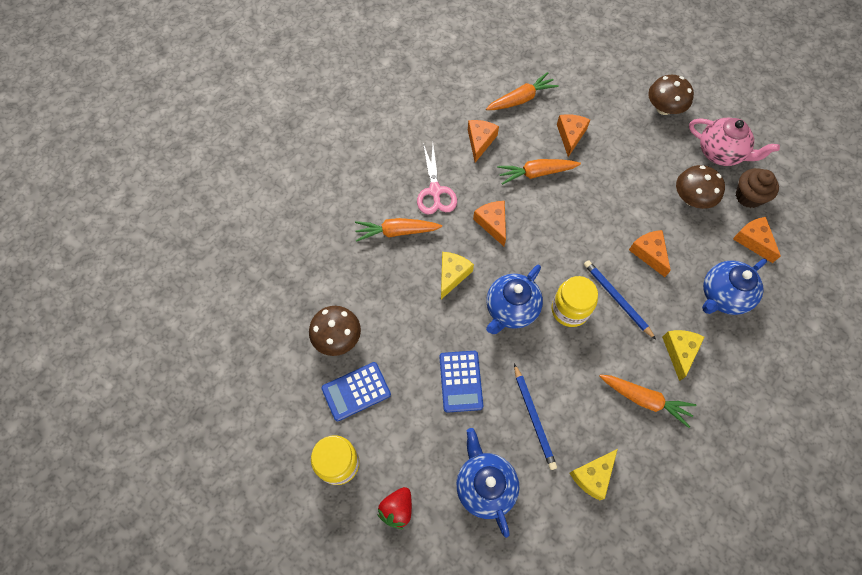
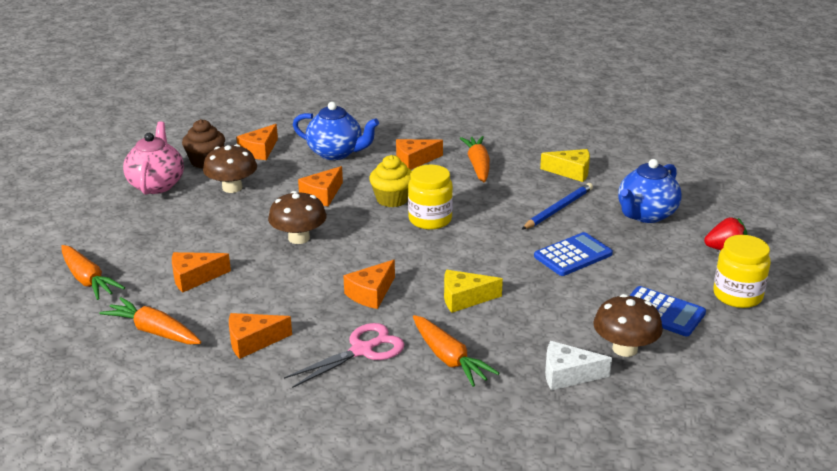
camera: 120 degrees left, 35 degrees down
(338, 287) = (567, 375): none -> white cheese
(511, 309) = (465, 251): blue teapot -> none
(536, 173) = (273, 285): orange carrot -> orange carrot (88, 280)
(617, 299) = (392, 199): blue pencil -> yellow cupcake
(664, 108) = (108, 228): brown mushroom -> brown mushroom (299, 238)
(679, 351) = (414, 160): yellow cheese -> orange cheese

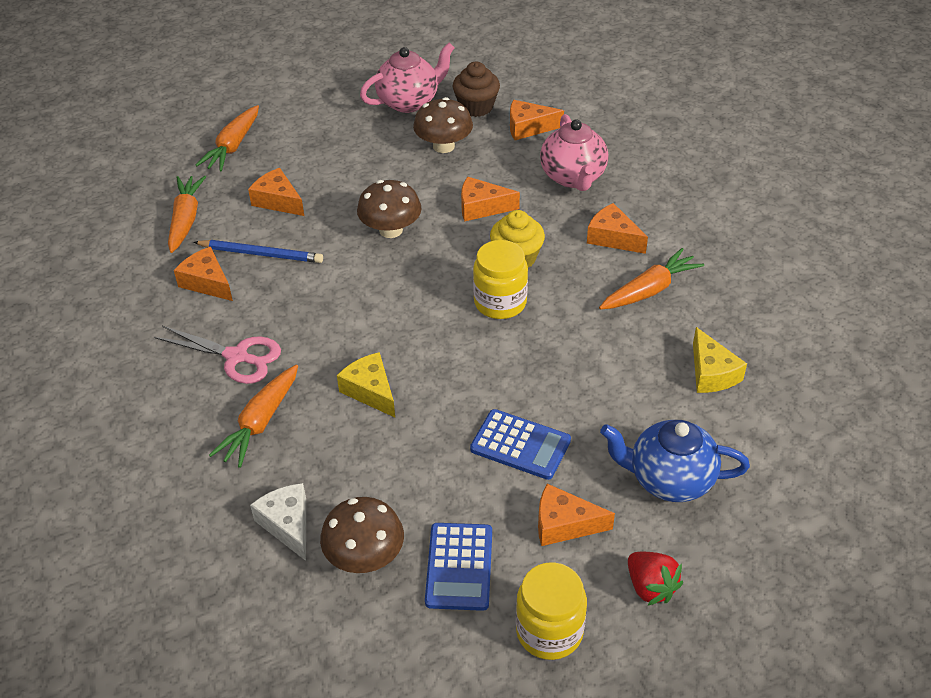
camera: 60 degrees right, 15 degrees up
(336, 153) = (573, 177): blue teapot -> pink teapot
(371, 293) = (332, 321): orange cheese -> orange cheese (564, 524)
(558, 209) = (612, 394): blue pencil -> blue pencil (261, 254)

